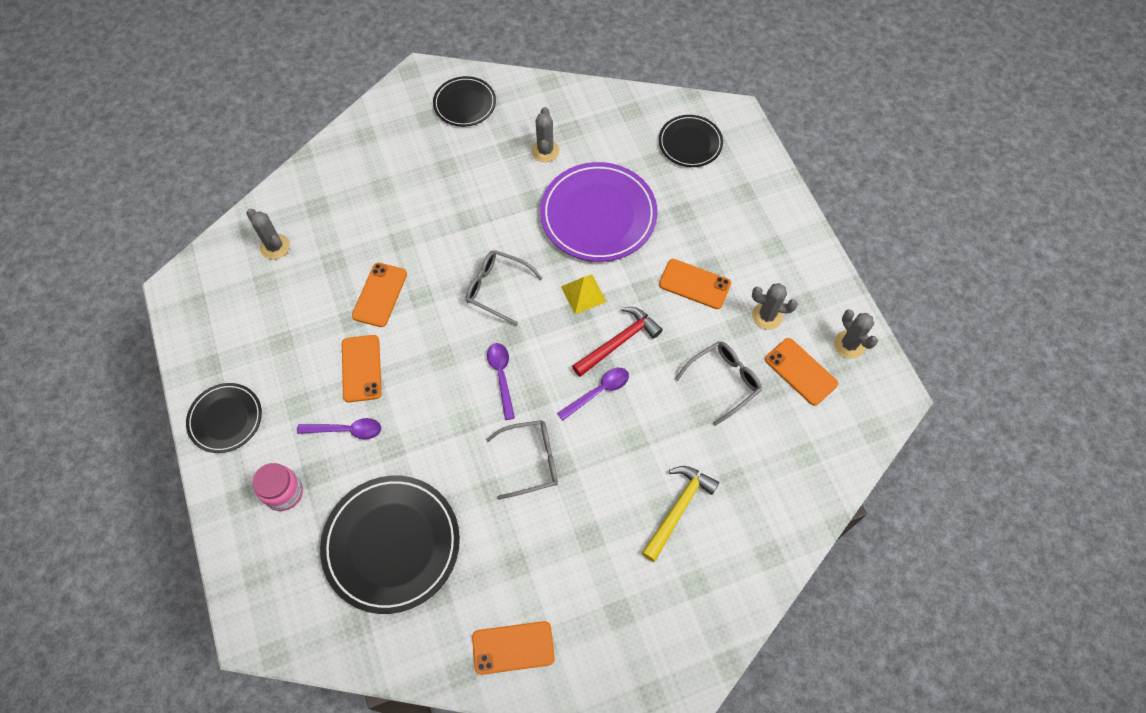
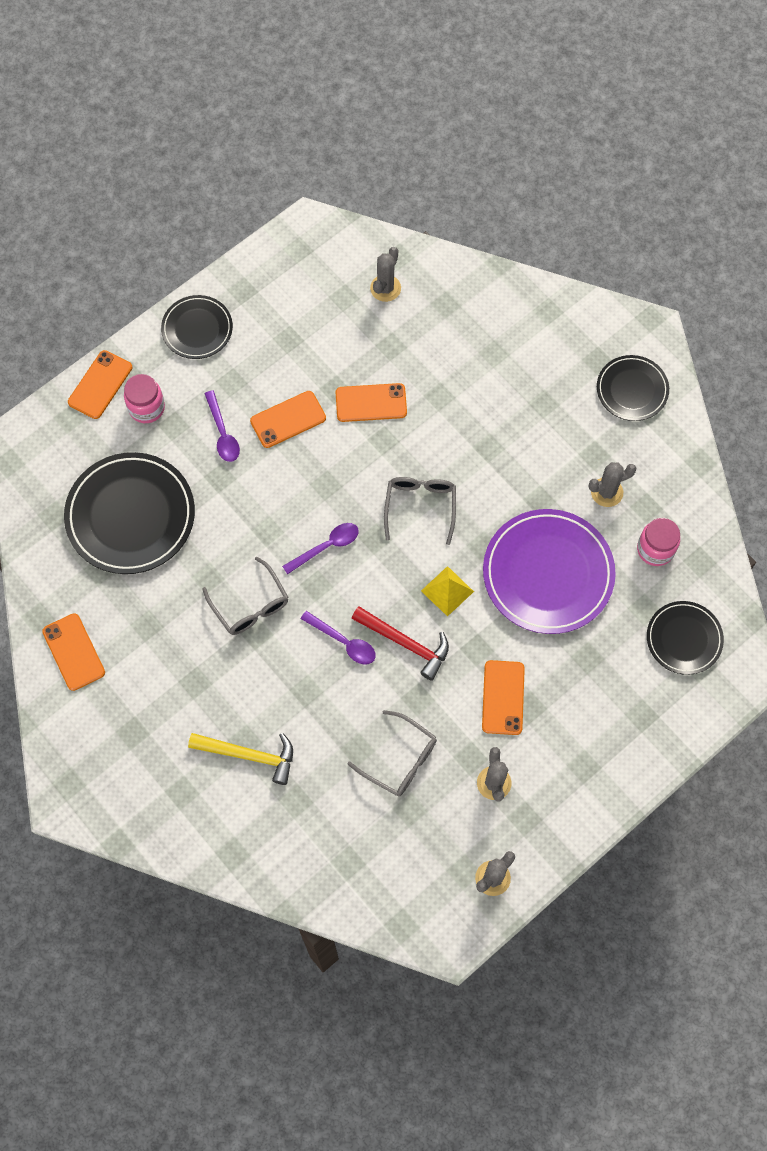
camera: 70 degrees right, 5 degrees up
(608, 136) = (655, 549): none -> pink jar
(801, 371) = (441, 835): orange phone -> orange phone (100, 385)

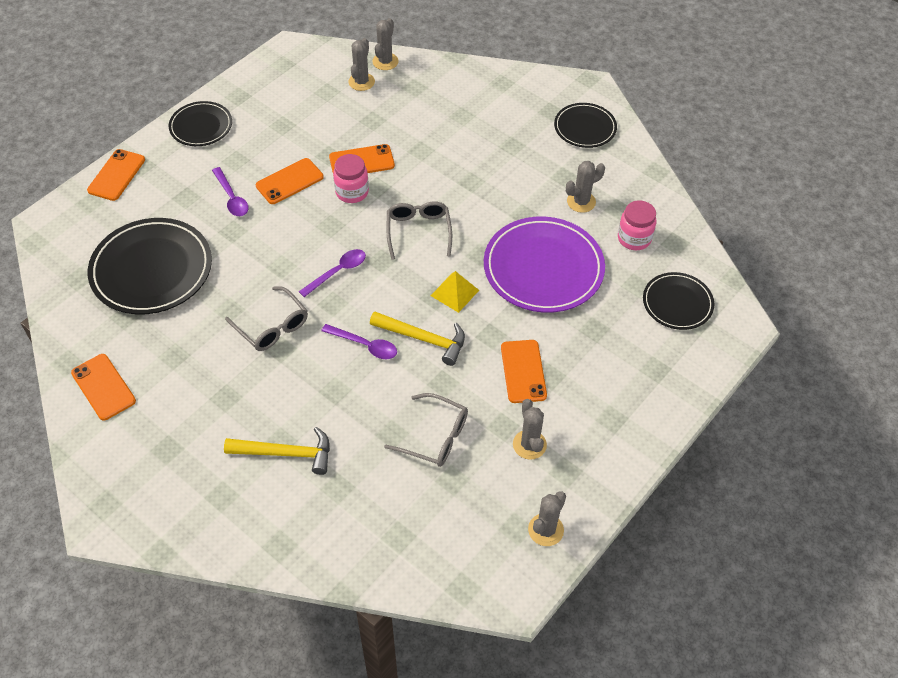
camera: 10 degrees left, 15 degrees down
(147, 408) = (160, 187): pink jar -> pink jar (352, 192)
(405, 643) = (423, 339): red hammer -> yellow hammer
(417, 261) = (385, 61): none -> grey cactus

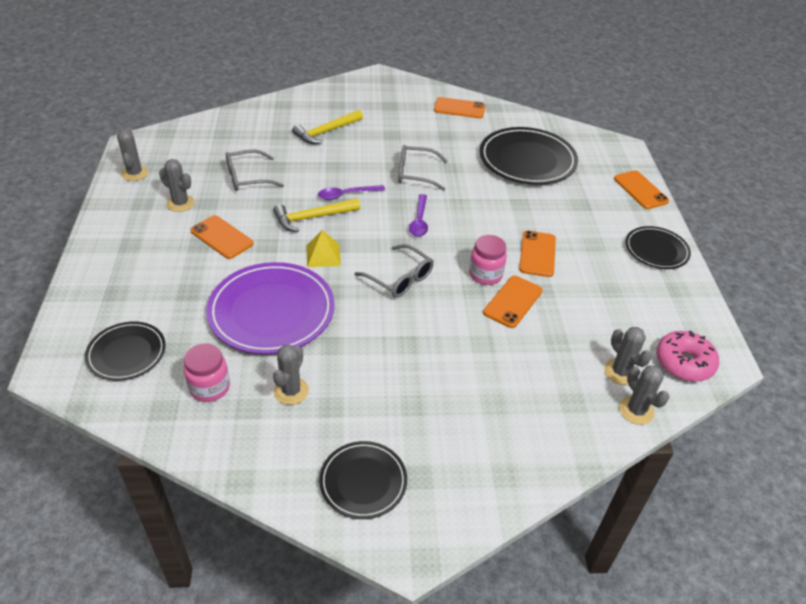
camera: 135 degrees right, 10 degrees down
(231, 198) = (554, 220): purple spoon -> none
(315, 62) = (684, 363): none -> pink donut

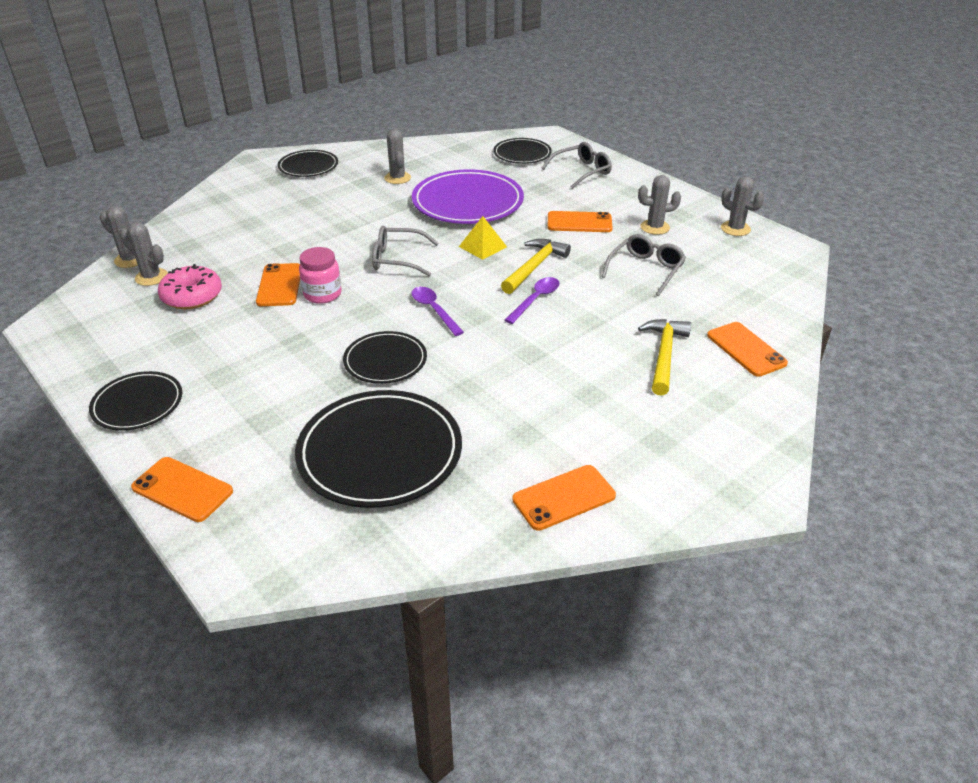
camera: 145 degrees right, 5 degrees down
(209, 387) = (449, 162): pink jar -> none
(415, 173) = (498, 357): grey glasses -> grey glasses (582, 171)
(483, 203) = (385, 361): none -> black plate
(537, 254) = (282, 335): orange phone -> orange phone (746, 349)
(684, 363) = (89, 307): pink donut -> pink donut (192, 296)

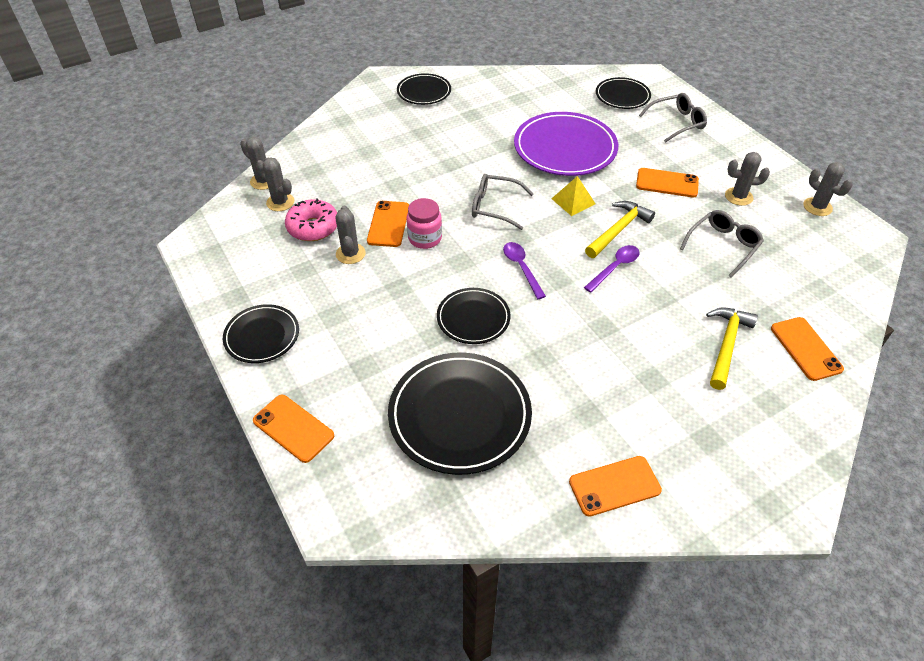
camera: 10 degrees right, 10 degrees up
(397, 178) = (503, 113): grey cactus -> grey cactus (350, 254)

